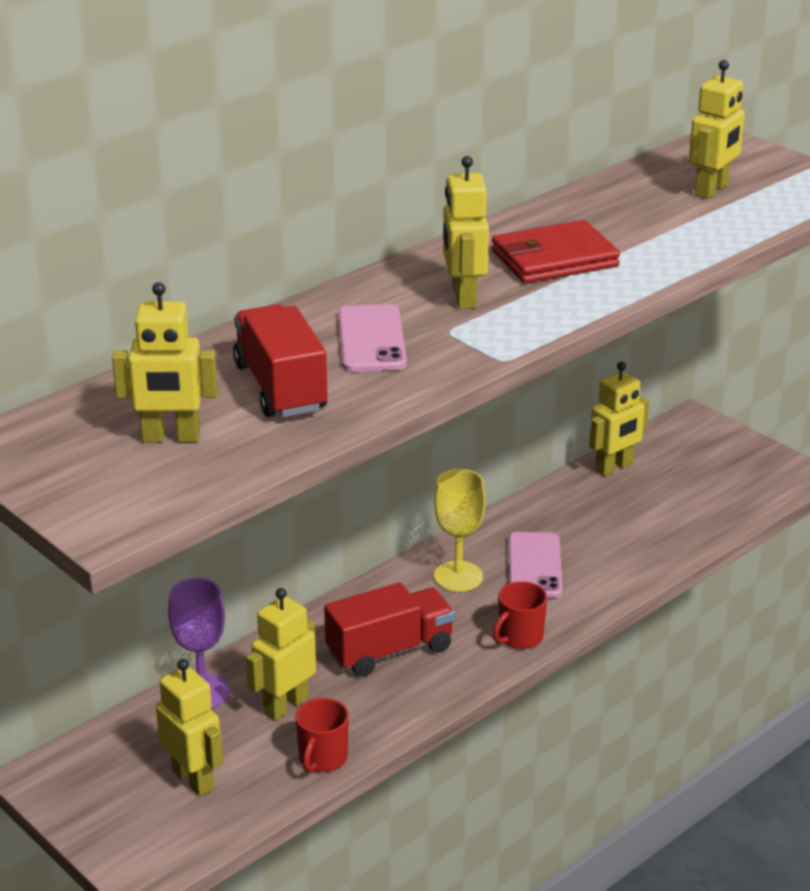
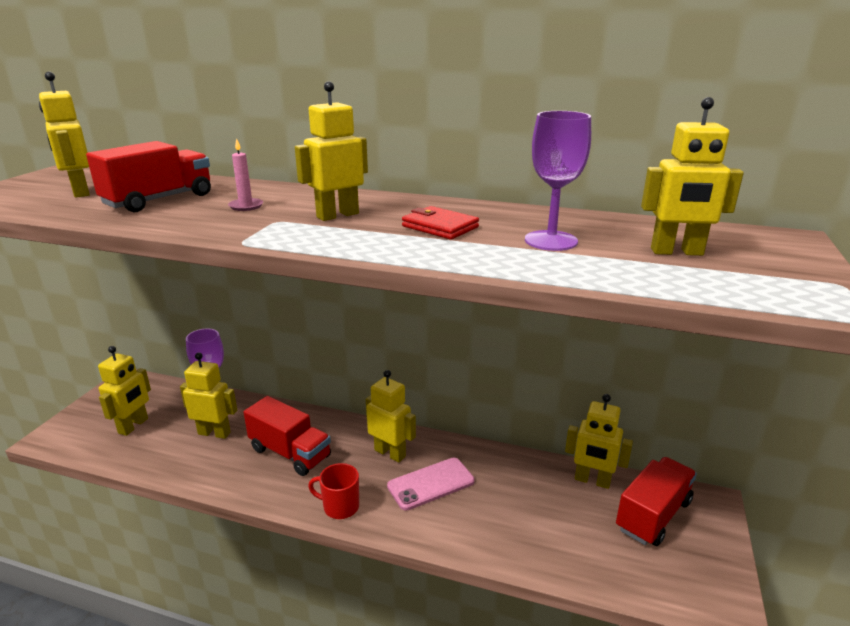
camera: 60 degrees right, 5 degrees down
(322, 759) = (166, 465): red mug -> none
(371, 339) = (246, 206): pink phone -> pink candle
(458, 576) = (390, 453): yellow goblet -> yellow robot
(554, 259) = (440, 227): red wallet -> red wallet, size x0.65
(640, 225) = (551, 241): none -> purple goblet
(683, 457) = (653, 515): none -> red truck

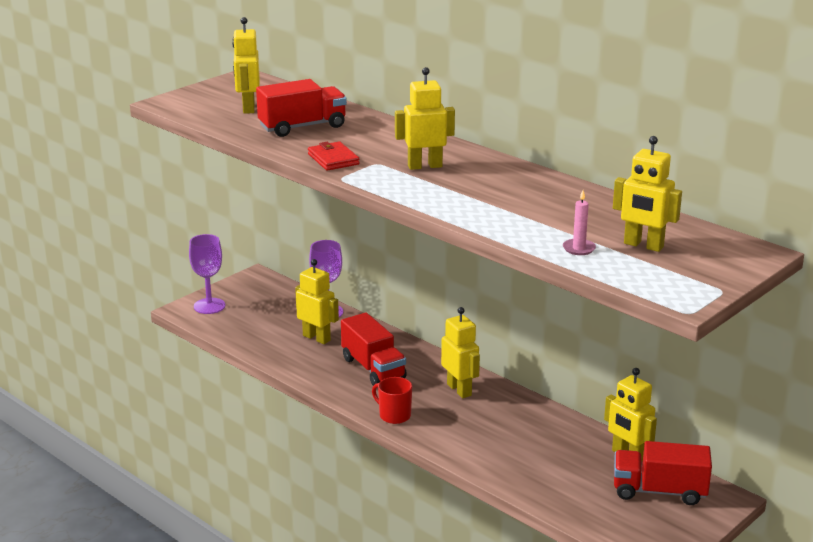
camera: 25 degrees right, 0 degrees up
(133, 426) = (252, 316): yellow robot -> none
(246, 206) = (363, 144): pink candle -> pink candle (579, 248)
(431, 484) = (479, 420): pink phone -> none
(440, 227) = (492, 191): red wallet -> red wallet (333, 159)
(551, 241) = (561, 218): purple goblet -> purple goblet (209, 306)
(653, 515) = (659, 491): red truck -> red truck turned 150 degrees counterclockwise

